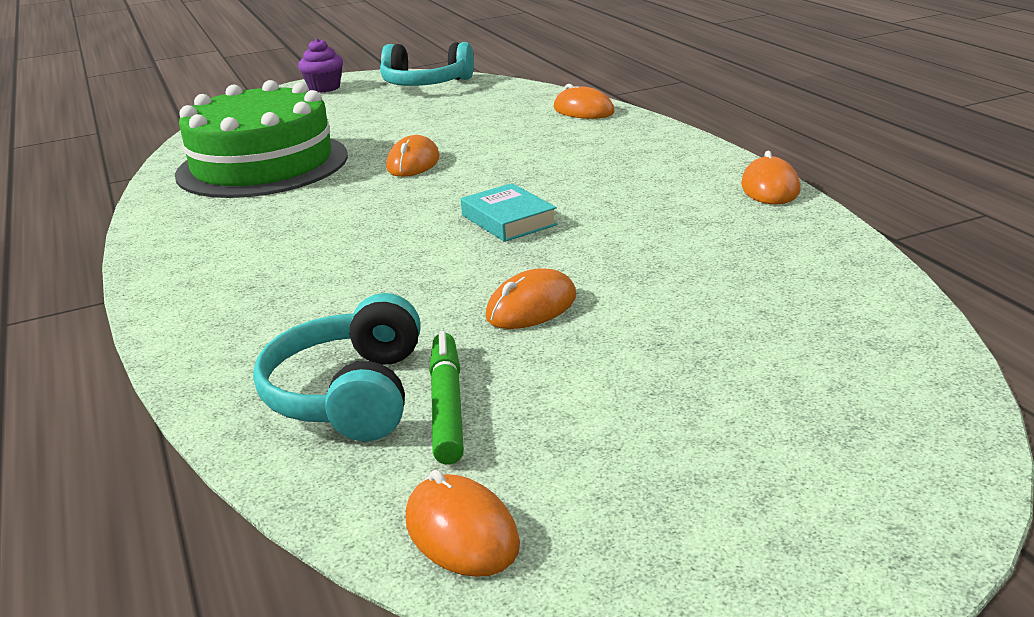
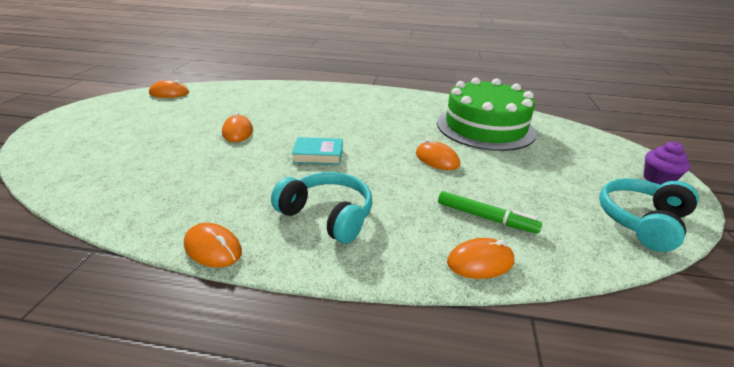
camera: 120 degrees right, 5 degrees up
(349, 394) = (246, 97): turquoise headphones -> turquoise headphones (327, 215)
(447, 406) = (214, 104): green marker -> green marker (486, 218)

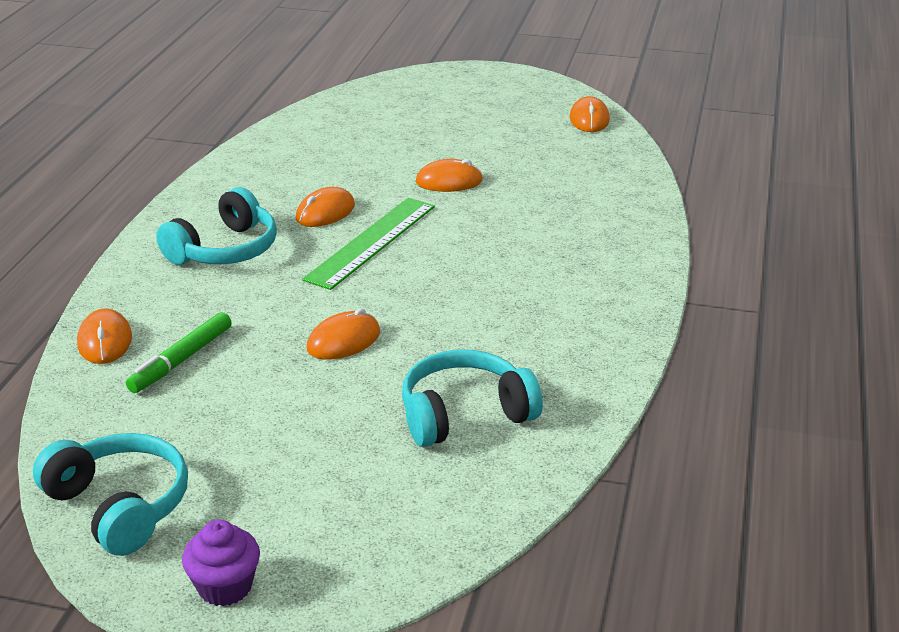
camera: 95 degrees right, 0 degrees up
(213, 248) = (192, 193): orange mouse -> orange mouse (325, 212)
(318, 155) = (371, 242): turquoise book -> green ruler
(485, 127) = (465, 414): green cake -> turquoise headphones

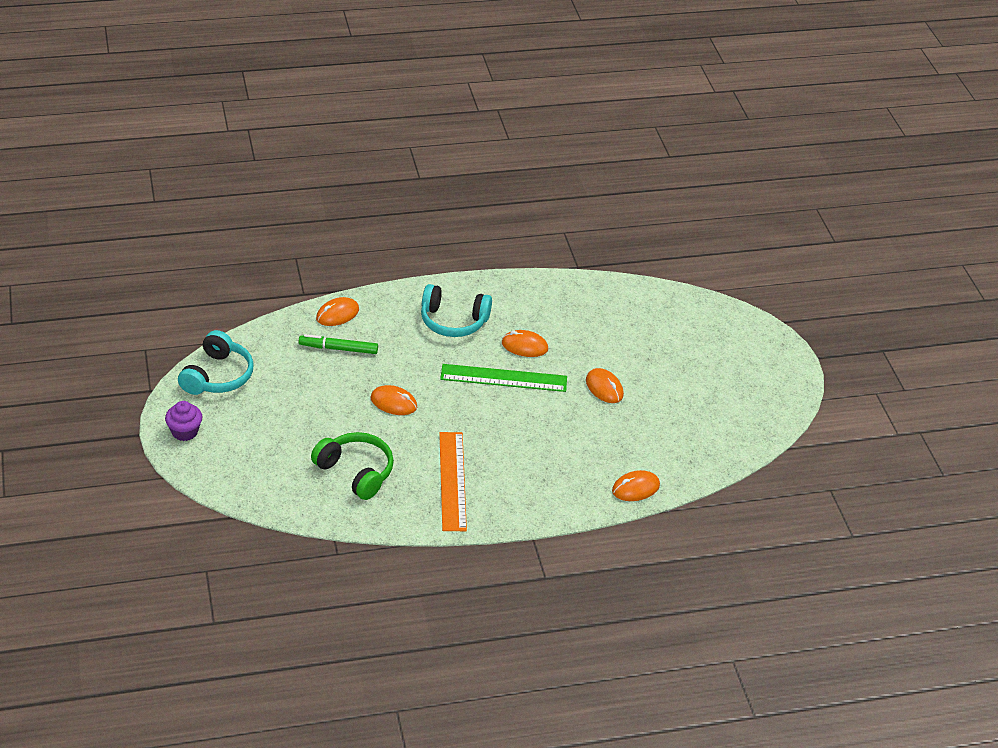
camera: 60 degrees right, 10 degrees up
(465, 414) = (356, 472): turquoise headphones -> green headphones
(540, 333) = (452, 481): none -> orange ruler
(589, 119) = (752, 431): orange mouse -> orange mouse (635, 488)

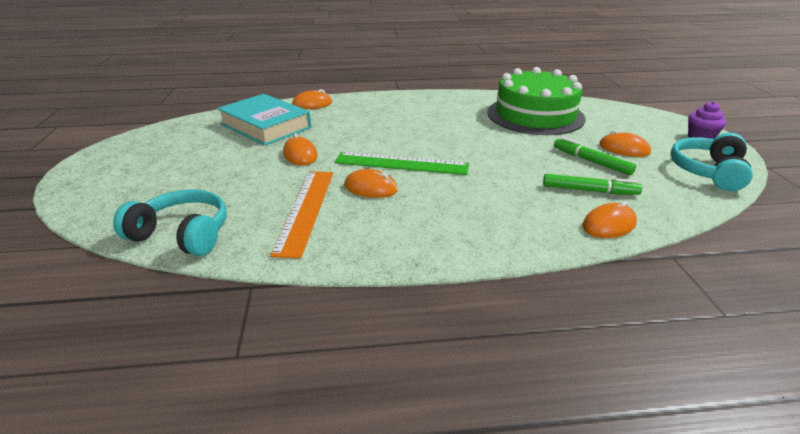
camera: 170 degrees left, 10 degrees down
(321, 387) = (591, 161): none -> green marker
(356, 472) = (535, 115): green headphones -> green cake
(393, 403) = (513, 150): orange mouse -> orange mouse (624, 149)
(452, 481) = (456, 110): orange ruler -> orange ruler (305, 210)
(453, 321) = (454, 213): turquoise headphones -> turquoise headphones (182, 234)
(666, 437) = (265, 126): none -> turquoise book

